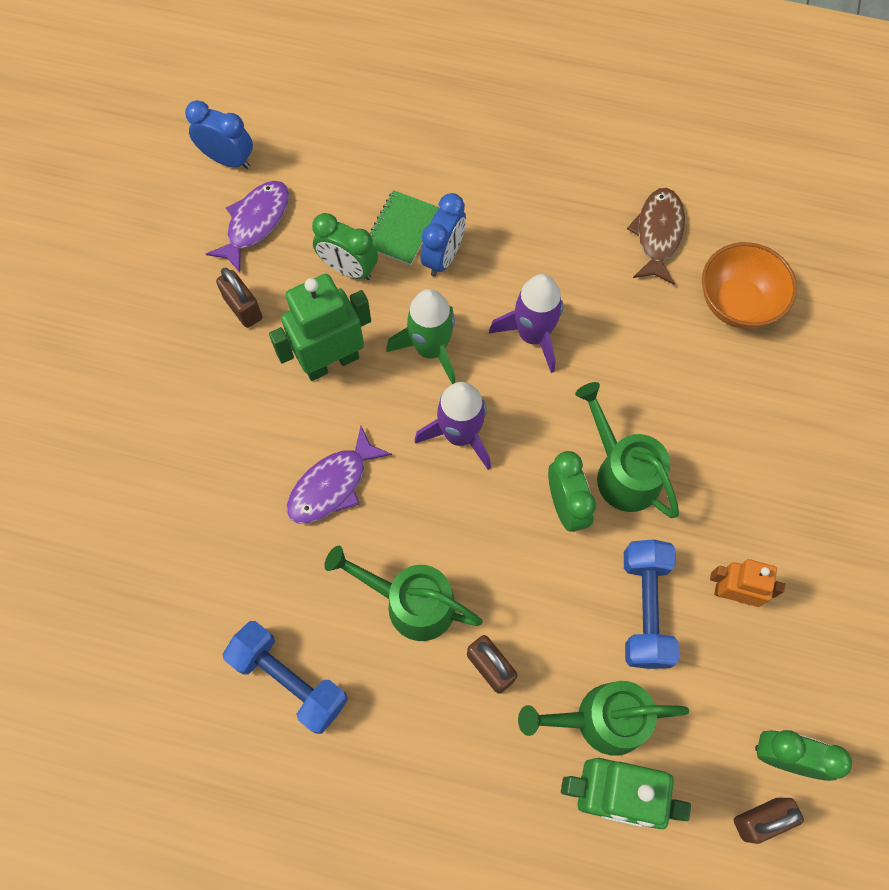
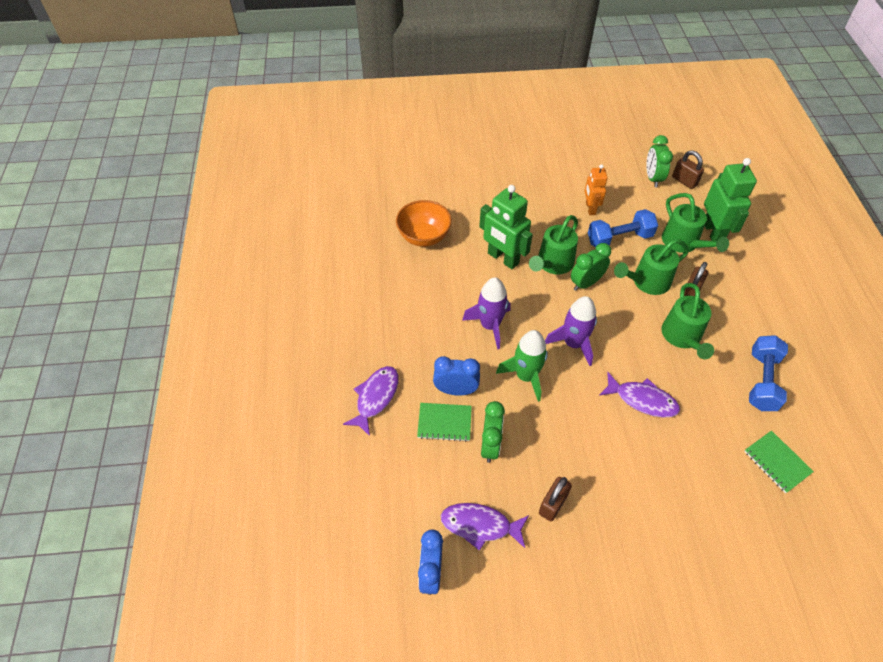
camera: 110 degrees left, 15 degrees down
(165, 616) = (777, 462): none -> green notebook
(331, 361) = (563, 431): green robot -> green robot (503, 258)
(469, 165) = (375, 397): none -> purple fish
(535, 605) = (646, 282): none -> green watering can
(658, 234) = (392, 281): brown fish -> none

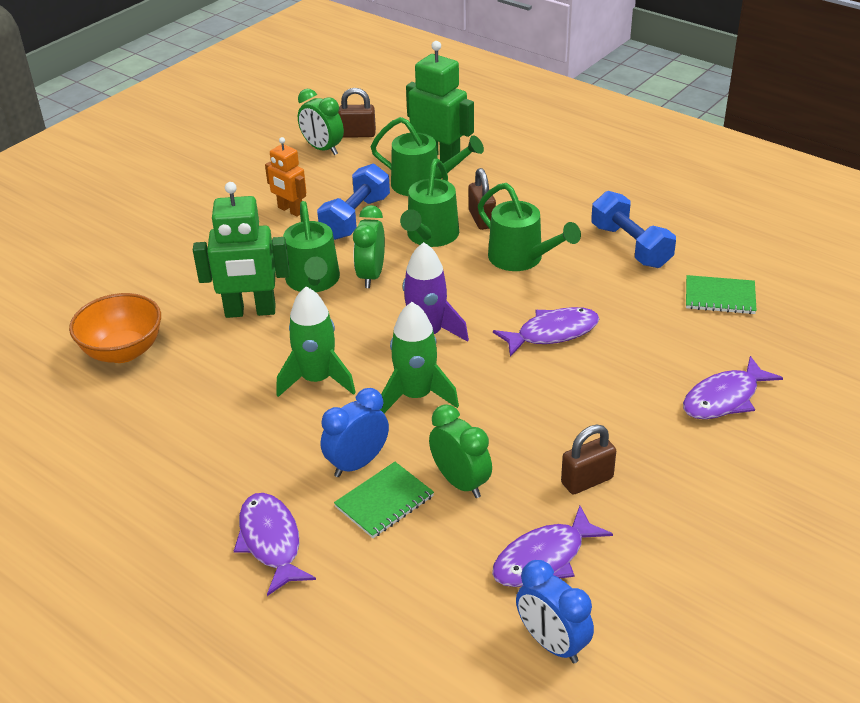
camera: 45 degrees left, 15 degrees down
(490, 326) = (317, 380): purple rocket -> green rocket
(552, 504) = (587, 480): brown padlock -> brown padlock turned 75 degrees clockwise
(692, 529) = (724, 398): none -> purple fish

